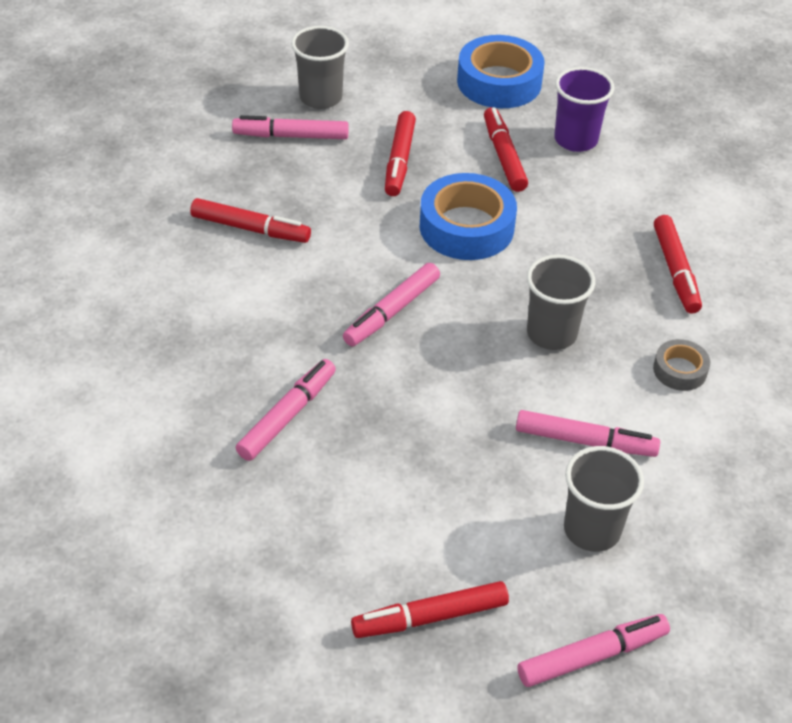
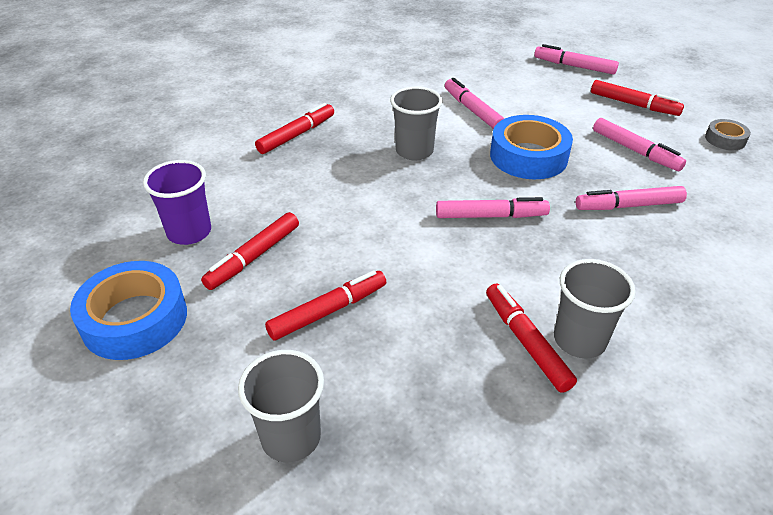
camera: 130 degrees left, 5 degrees down
(291, 136) = (380, 412): pink marker -> pink marker (635, 151)
(466, 227) = (364, 230): blue tape -> blue tape (528, 156)
(592, 530) = (518, 89): grey cup -> grey cup (579, 340)
(680, 370) = (380, 105): grey tape -> grey tape (725, 139)

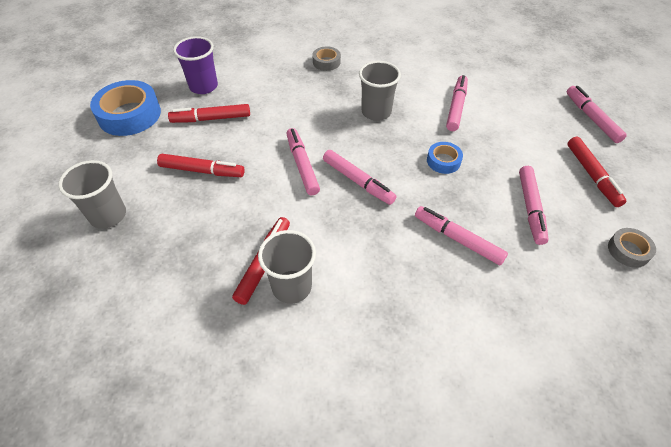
camera: 45 degrees right, 10 degrees up
(296, 135) = (326, 62): red marker -> grey tape
(421, 236) = (302, 165): none -> pink marker
(528, 156) = (443, 161): blue tape -> blue tape, size x0.51

